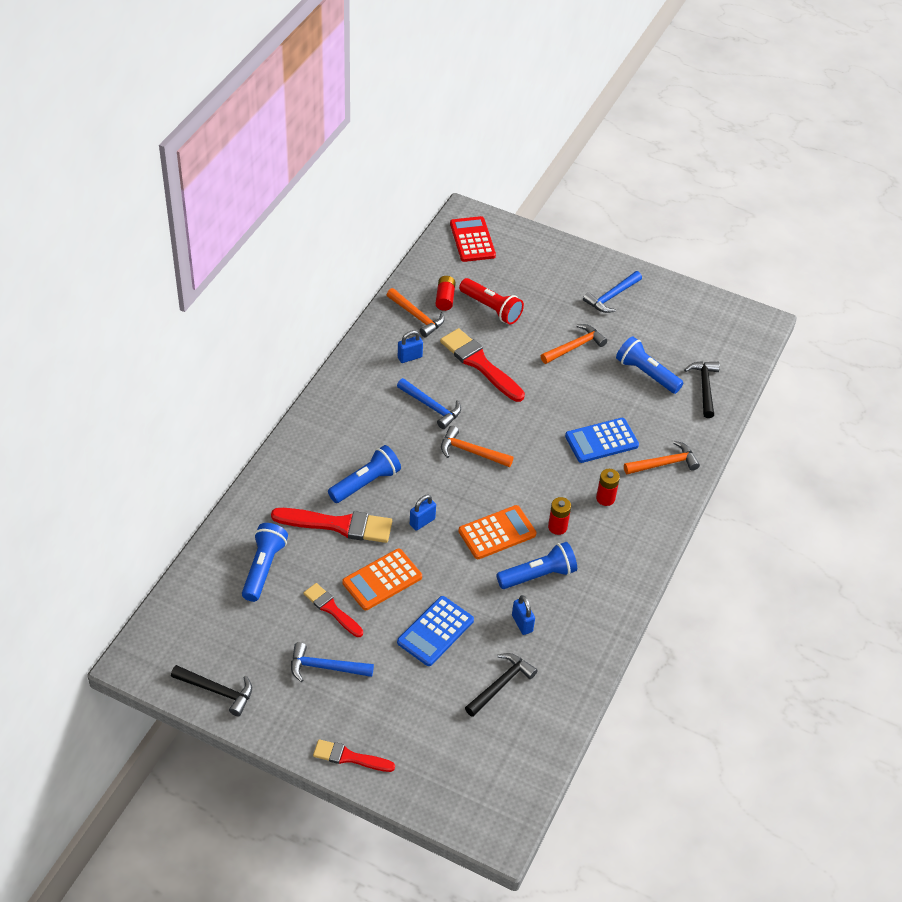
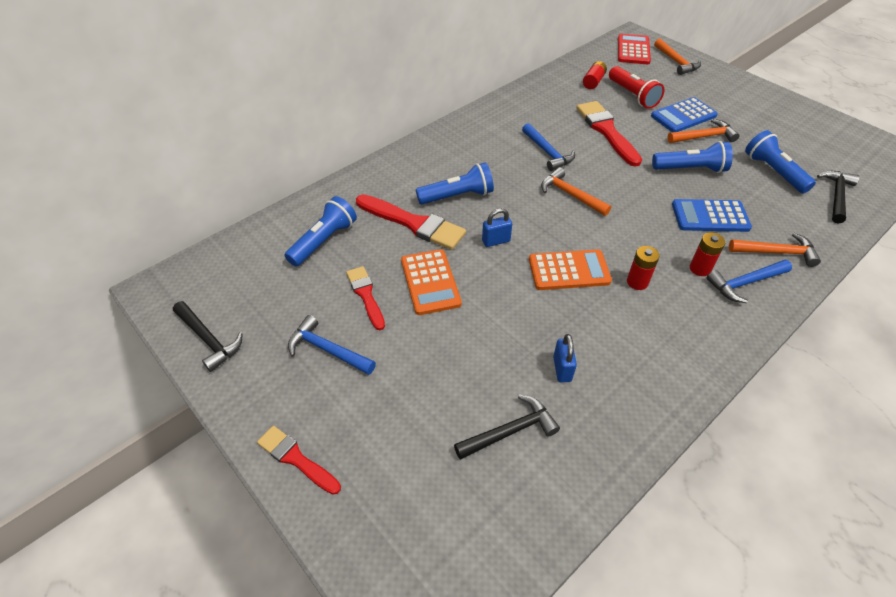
camera: 25 degrees right, 0 degrees up
(382, 580) = (430, 282): orange calculator -> orange calculator turned 90 degrees counterclockwise
(409, 357) = (544, 114): blue padlock -> none
(417, 317) = (563, 89): orange hammer -> orange hammer (676, 62)
(435, 631) = (461, 348): blue calculator -> blue calculator (683, 116)
(538, 575) = (599, 323): blue flashlight -> blue flashlight (691, 169)
(611, 297) = (751, 108): blue hammer -> blue hammer (745, 283)

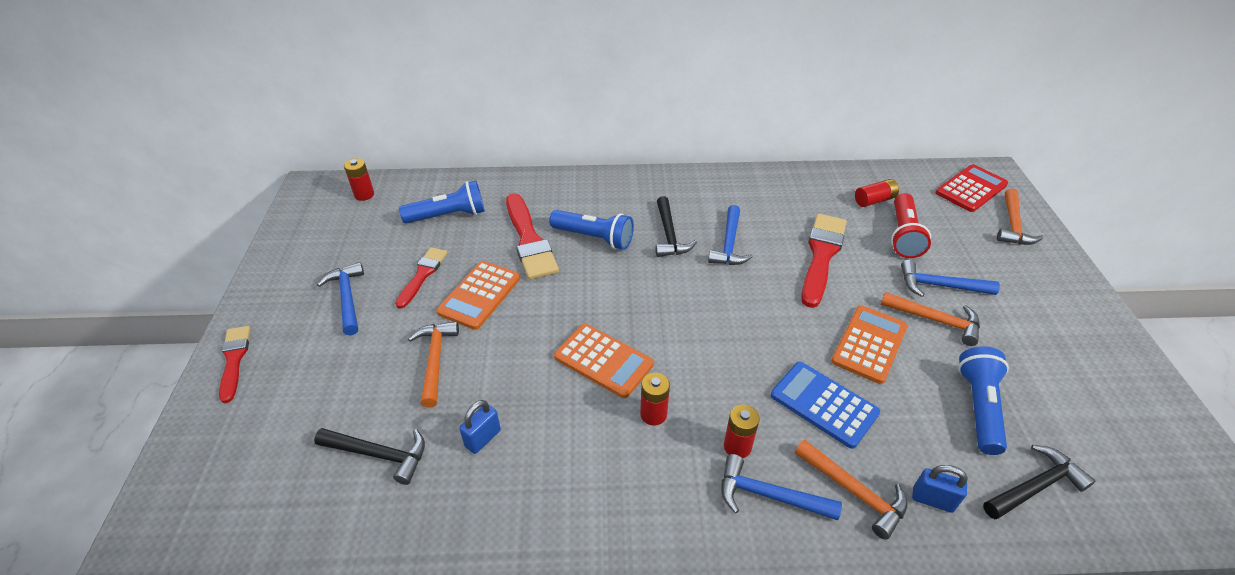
camera: 40 degrees right, 5 degrees down
(209, 340) = (293, 241): black hammer -> black hammer (669, 235)
(222, 266) = (364, 195): none -> red battery
(496, 241) = (575, 295): blue padlock -> blue padlock (932, 500)
(570, 195) = (698, 295): orange hammer -> orange hammer (435, 360)
(683, 116) = (939, 286): blue calculator -> blue hammer
(691, 169) = (869, 344): blue flashlight -> orange calculator

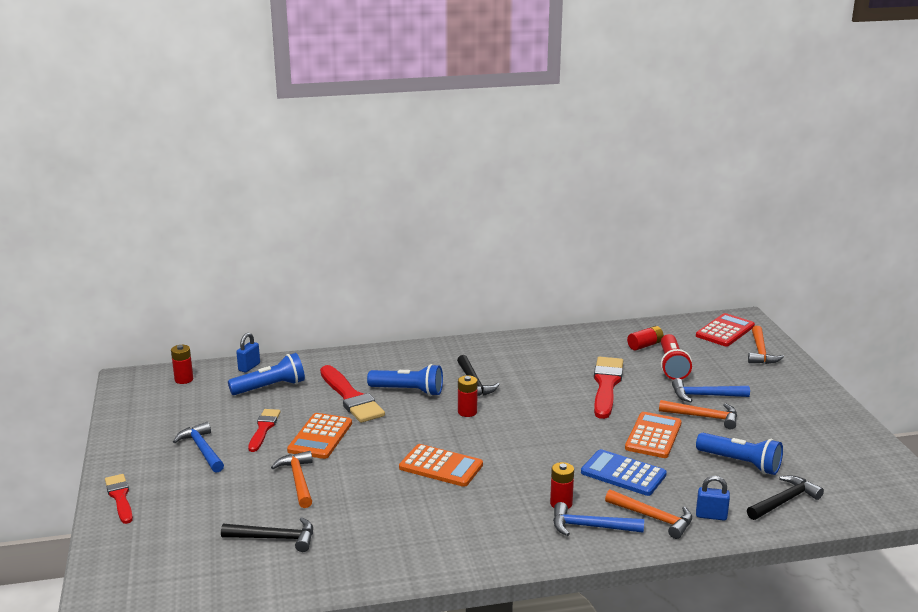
camera: 10 degrees left, 20 degrees down
(483, 438) = (357, 520): blue padlock -> blue padlock (249, 367)
(653, 414) = (490, 493): red battery -> red battery (467, 412)
(729, 244) = (527, 385): blue hammer -> none
(978, 407) = (741, 463): blue flashlight -> blue flashlight turned 120 degrees clockwise

